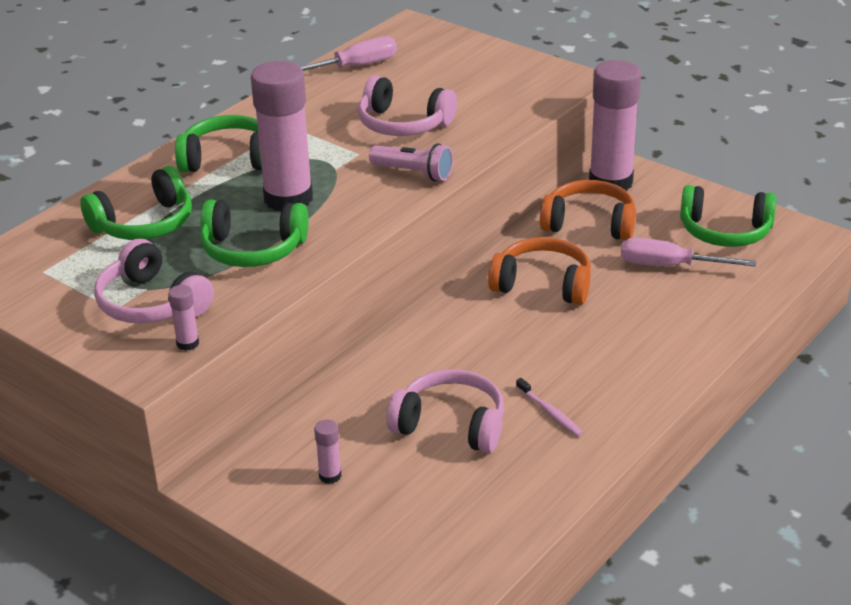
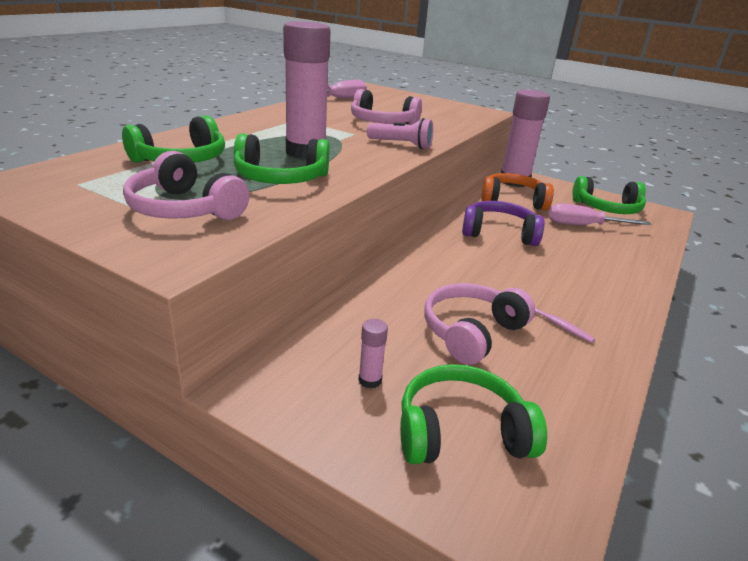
camera: 10 degrees left, 5 degrees down
(187, 343) = (222, 240): pink glue stick -> none
(228, 159) = (253, 131): green headphones -> green headphones (461, 432)
(451, 425) = (472, 332): pink headphones -> pink headphones turned 60 degrees counterclockwise
(542, 284) = (499, 233): orange headphones -> purple headphones

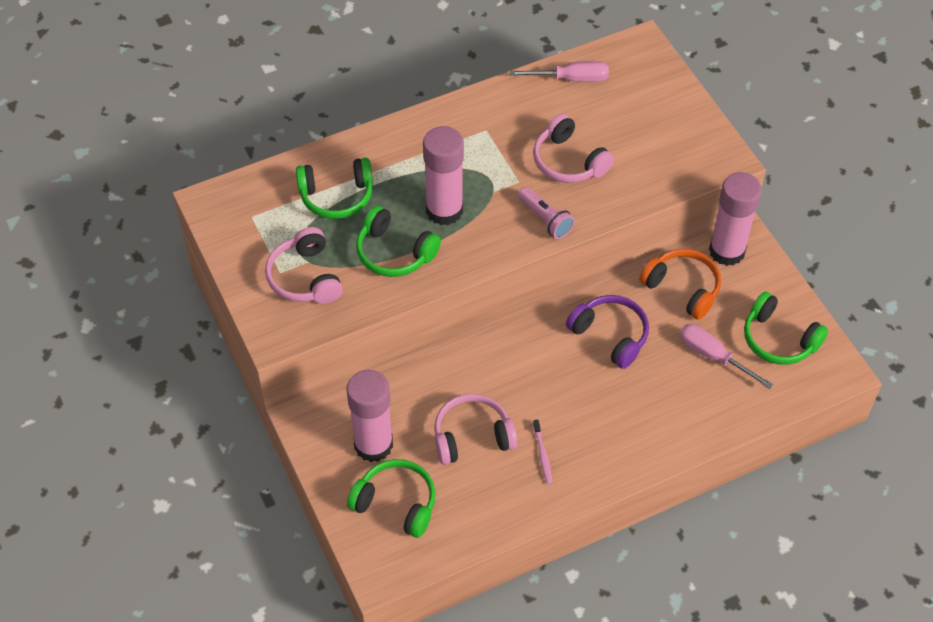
camera: 35 degrees right, 25 degrees up
(370, 380) = (373, 445): pink glue stick -> pink glue stick, size x2.49

